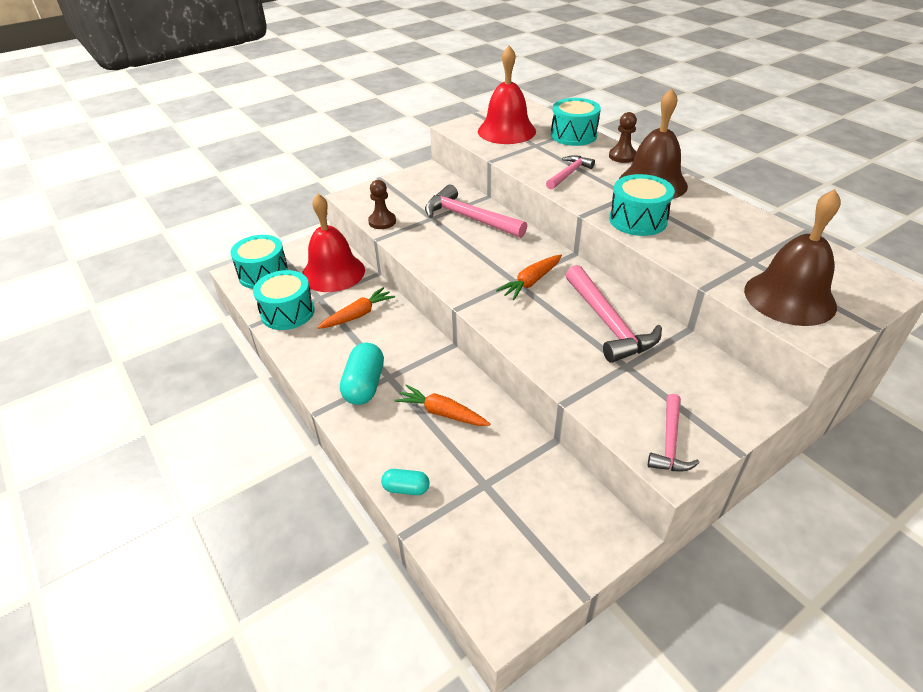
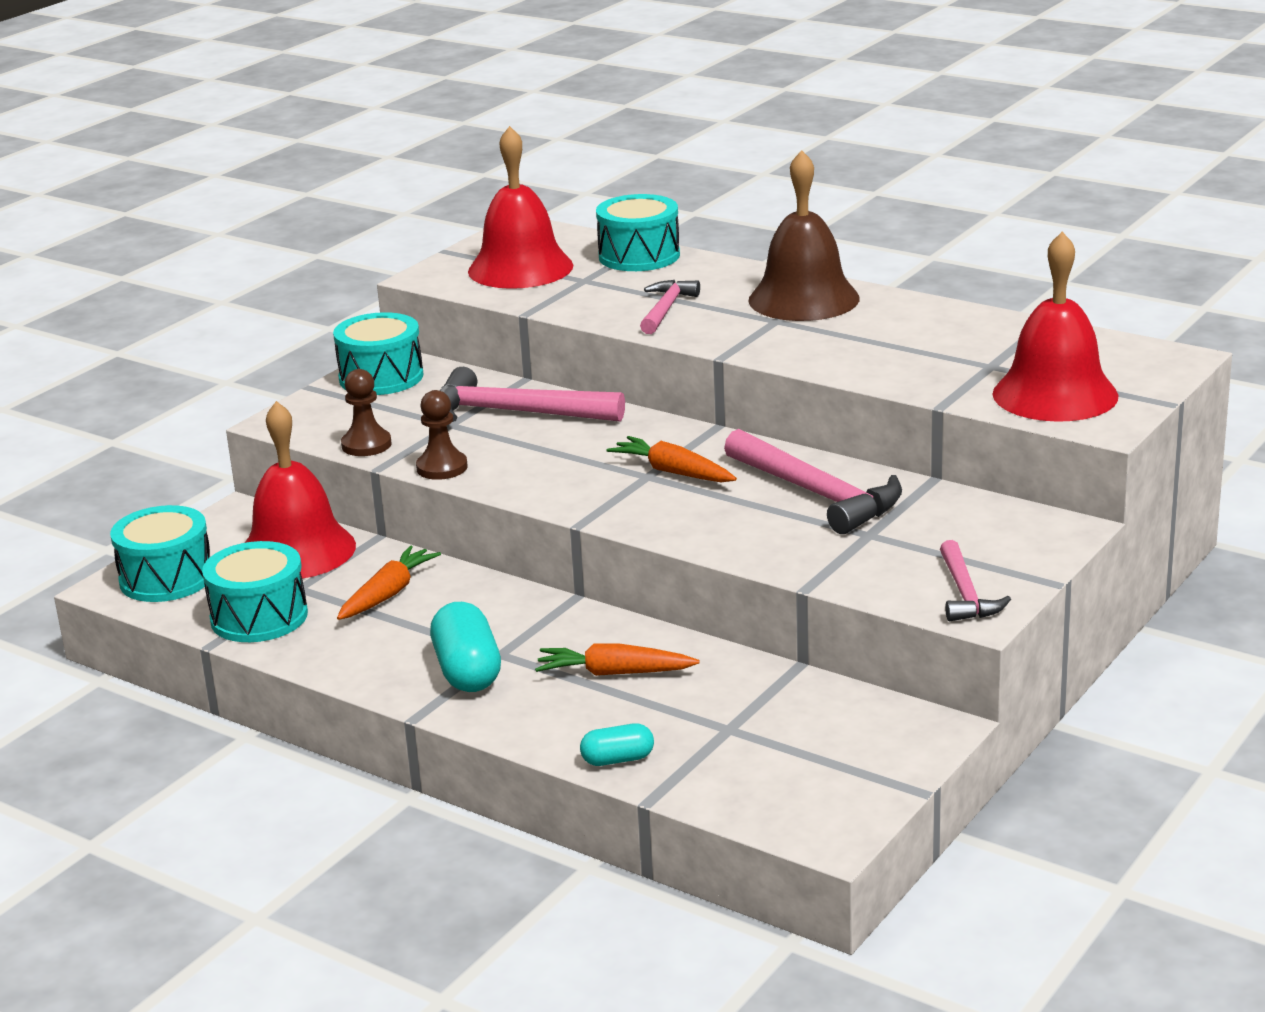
camera: 20 degrees left, 15 degrees down
(531, 282) = (673, 472): orange carrot -> orange carrot turned 105 degrees clockwise
(622, 156) = (736, 272): brown pawn -> brown pawn (442, 468)
(638, 220) = (807, 348): turquoise drum -> turquoise drum (381, 377)
(789, 297) = (1055, 394): brown bell -> red bell

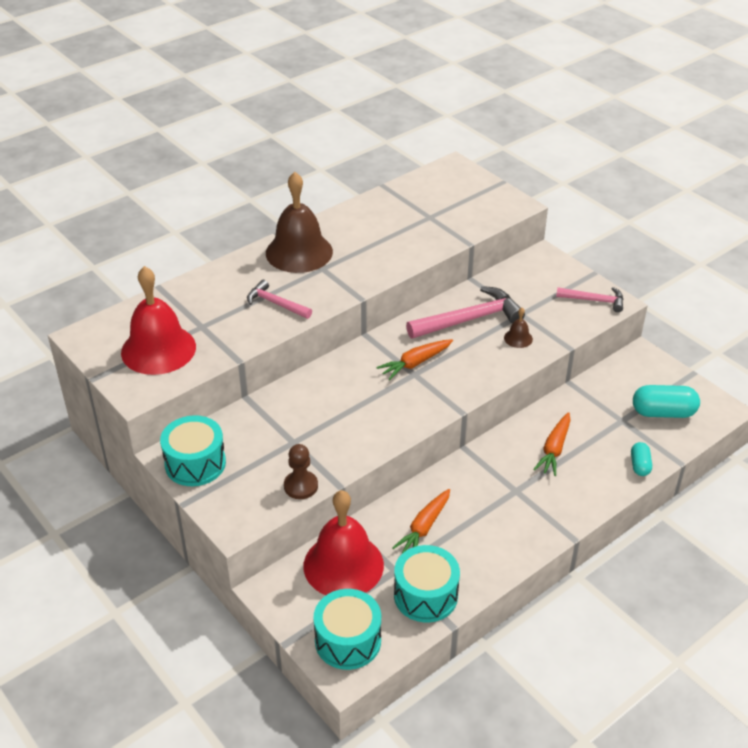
camera: 75 degrees left, 15 degrees up
(388, 594) = (424, 528): orange carrot -> orange carrot turned 105 degrees counterclockwise
(442, 468) = (356, 456): brown pawn -> none
(467, 671) = (531, 507): turquoise capsule -> turquoise capsule (663, 412)
(515, 413) = (295, 410): pink hammer -> none
(639, 256) = (180, 297): turquoise drum -> none
(797, 541) = (518, 338): none -> brown bell
(1055, 394) = (475, 208): red bell -> none

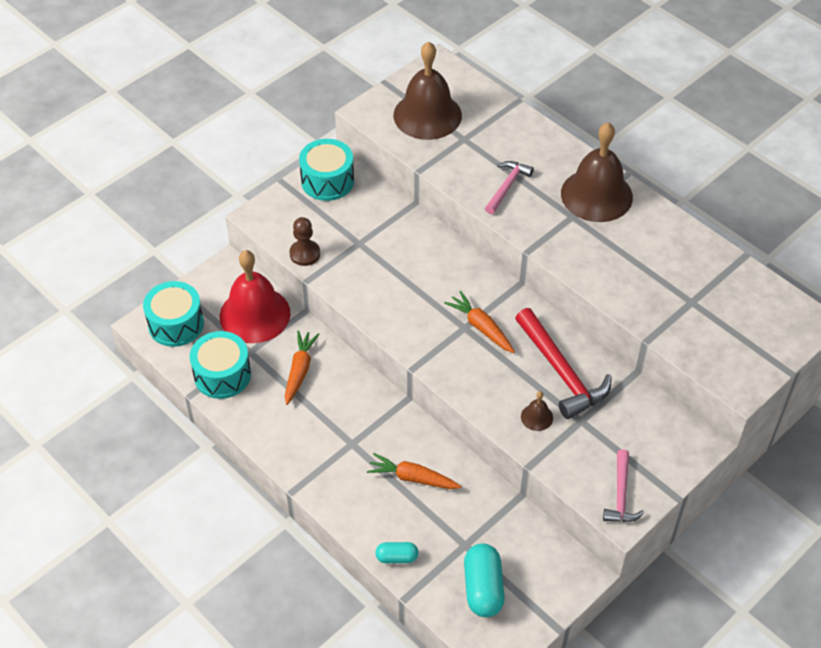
camera: 85 degrees right, 10 degrees up
(158, 349) = (427, 115): red bell -> brown bell
(424, 528) = (300, 370): orange carrot -> orange carrot turned 75 degrees clockwise
(469, 319) = (561, 372): pink hammer -> red hammer

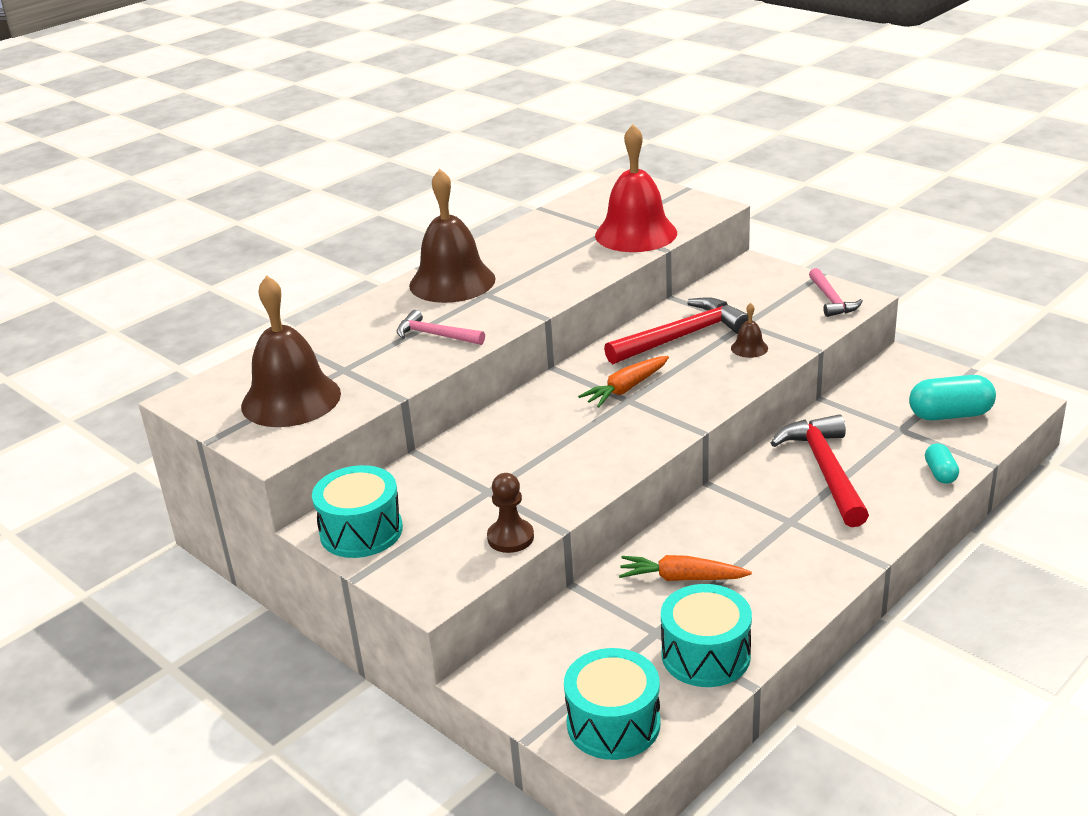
camera: 90 degrees left, 20 degrees down
(255, 314) = (584, 635): red bell -> red bell (636, 234)
(412, 478) = (825, 471): orange carrot -> red hammer
(621, 495) = (831, 300): pink hammer -> pink hammer turned 75 degrees clockwise

